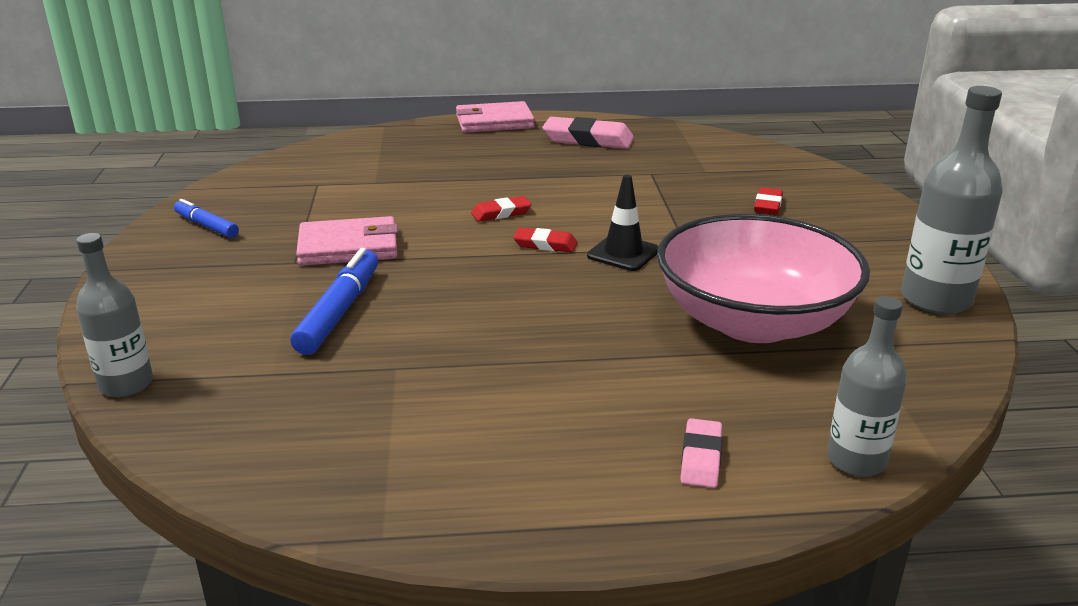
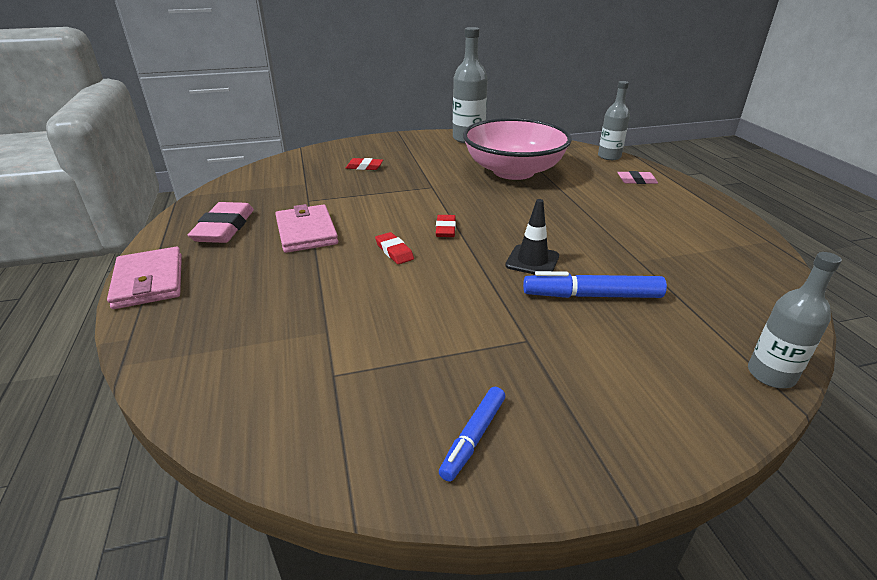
camera: 100 degrees left, 5 degrees up
(348, 247) = (485, 315): pink wallet -> pink wallet (306, 232)
(623, 253) = (449, 203): black traffic cone -> black traffic cone (532, 261)

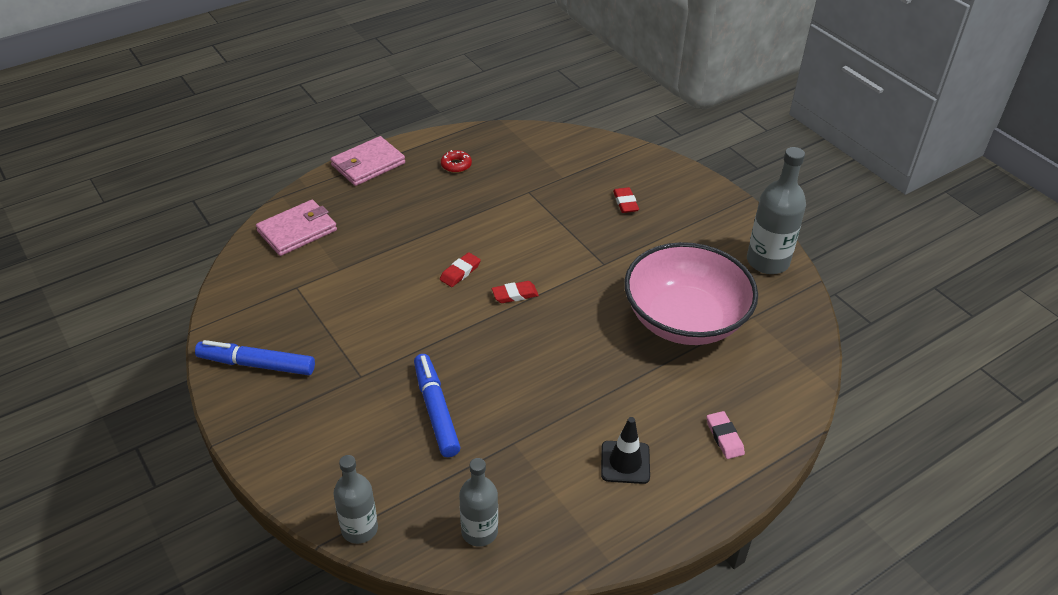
camera: 70 degrees right, 10 degrees up
(224, 228) = (456, 165): pink eraser -> red donut
(306, 232) = (470, 211): pink wallet -> pink wallet (297, 231)
(473, 437) = (257, 364): blue marker -> blue marker, size x1.59
(532, 261) = (480, 364): black traffic cone -> black traffic cone (625, 462)
(609, 156) = (795, 406): grey bottle -> grey bottle (479, 532)

